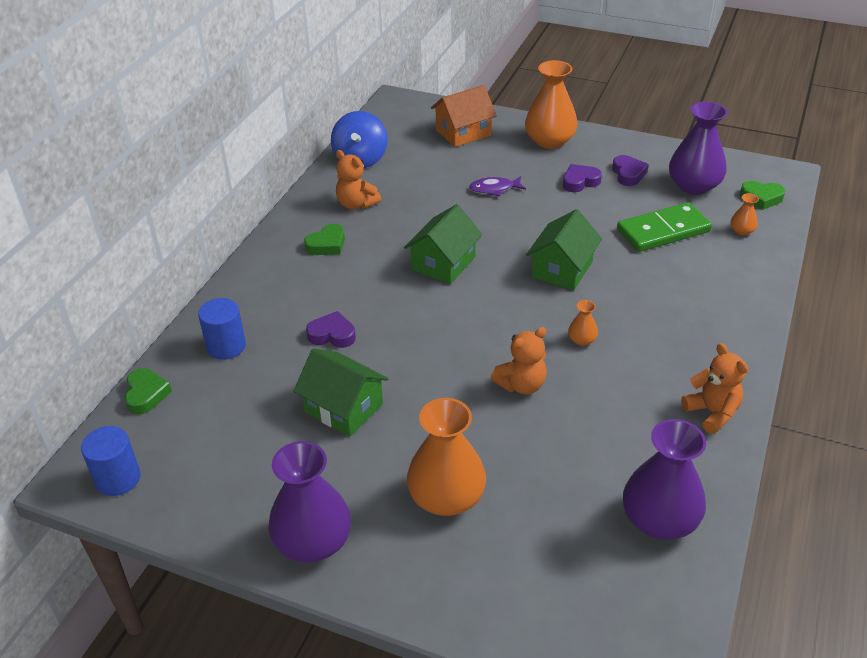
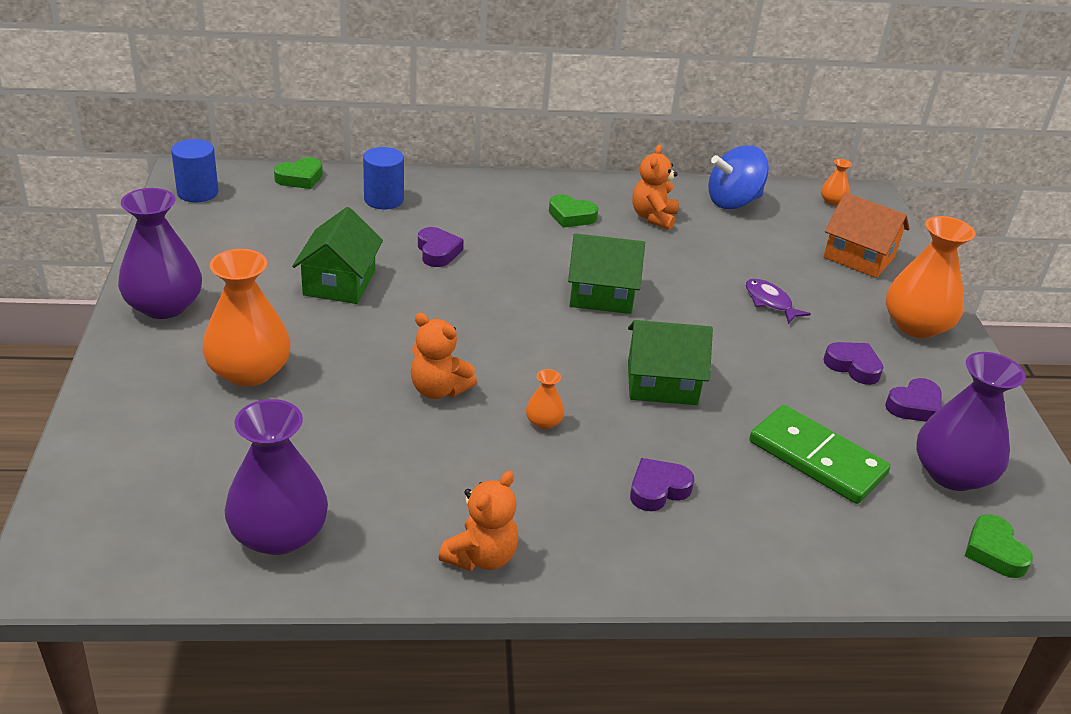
camera: 60 degrees right, 5 degrees down
(670, 308) = (658, 489): none -> purple heart
(742, 231) = (889, 539): orange vase -> orange vase (832, 201)

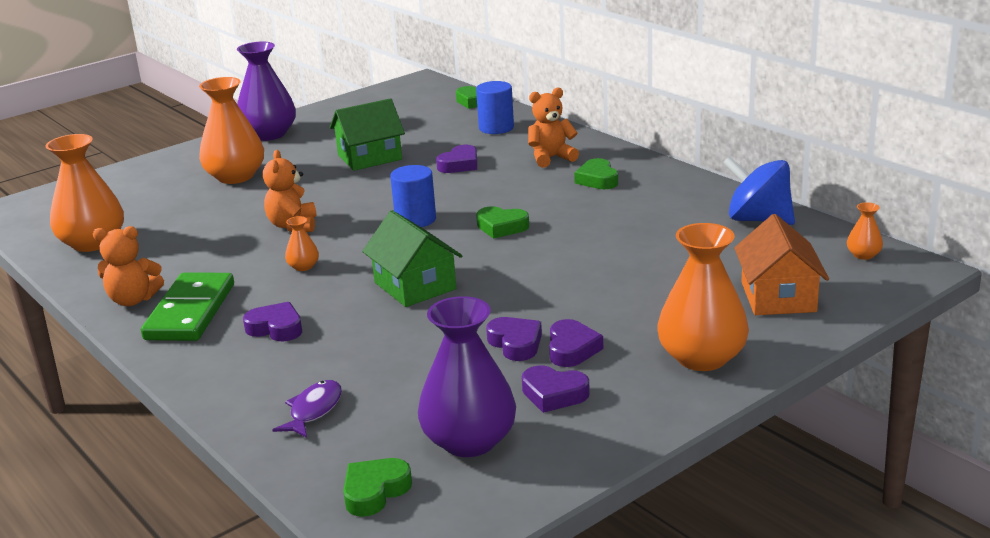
camera: 60 degrees right, 10 degrees down
(197, 192) = (404, 91): blue cylinder -> blue cylinder (415, 219)
(279, 534) = (93, 242): purple vase -> orange vase
(601, 295) = (501, 227): green house -> green heart
(653, 217) = (659, 203): orange teddy bear -> orange teddy bear (551, 158)
(770, 302) = (613, 285): purple fish -> purple fish (313, 410)
(816, 458) = (402, 374): green domino -> green domino (190, 312)
(819, 385) = (515, 343): none -> purple heart

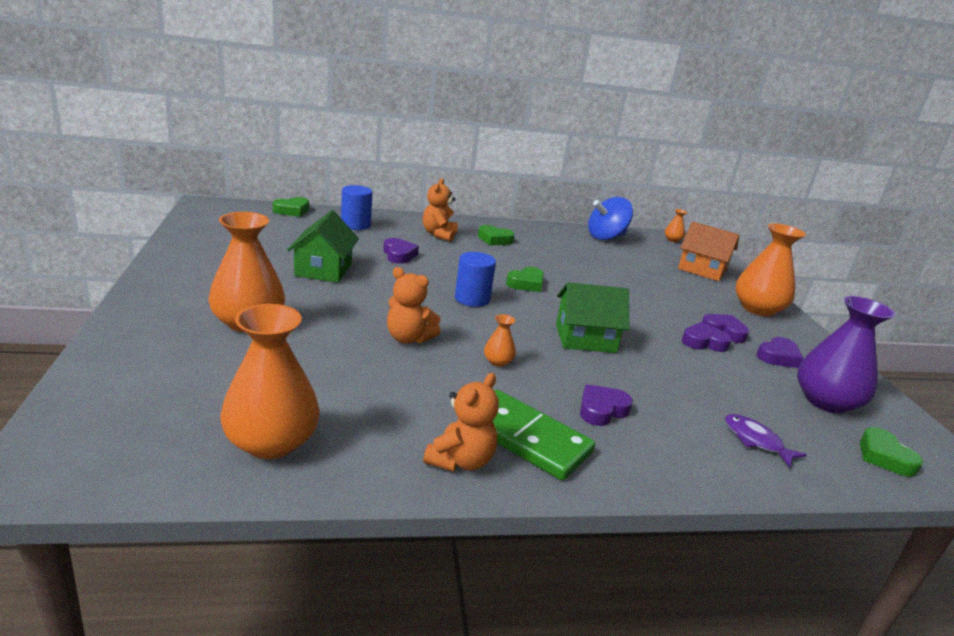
camera: 65 degrees left, 0 degrees up
(269, 134) = (178, 278): purple vase -> none

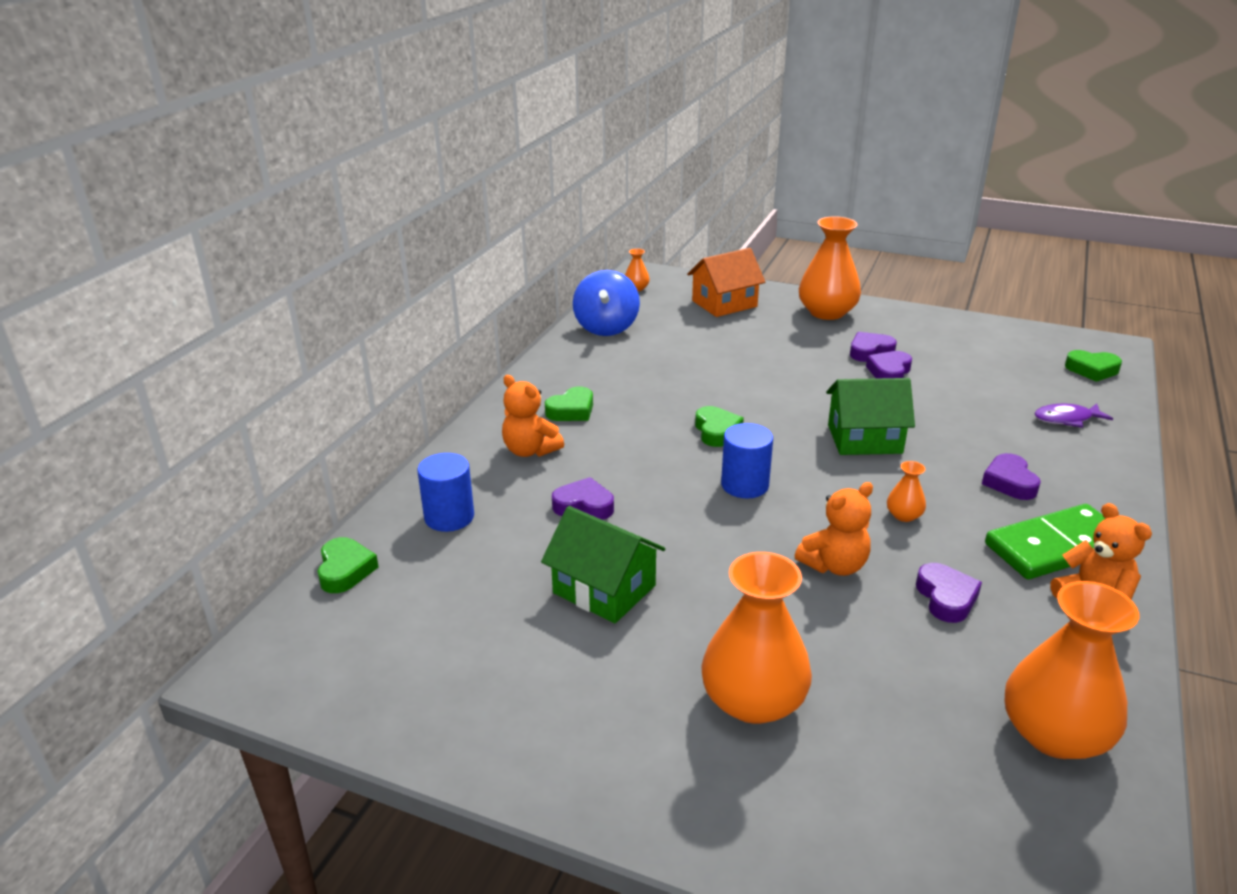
camera: 55 degrees left, 5 degrees up
(585, 338) = (864, 439): green house -> green house turned 60 degrees clockwise
(778, 357) = (926, 345): purple heart -> purple heart (946, 598)
(826, 401) = (1007, 357): purple vase -> none

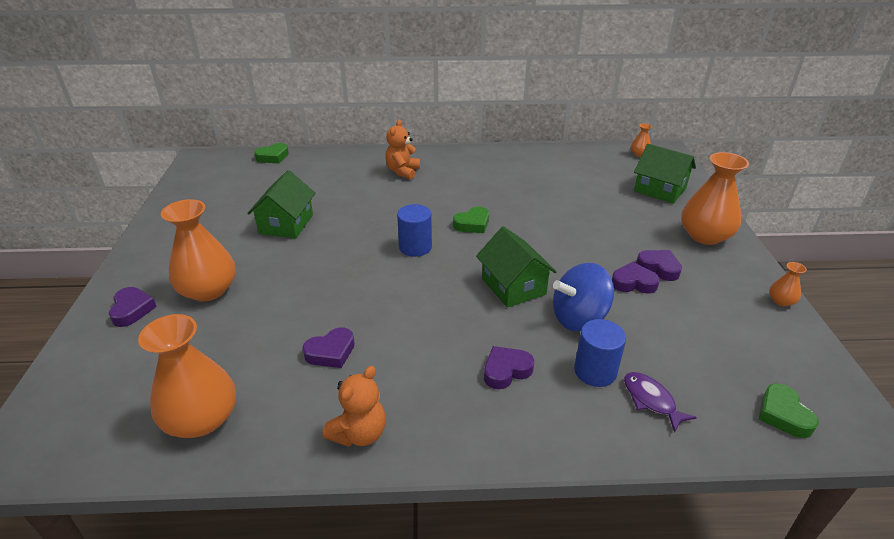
camera: 65 degrees right, 5 degrees up
(449, 517) = (327, 168): blue cylinder -> blue cylinder (595, 371)
(571, 410) = (455, 172): green heart -> none
(584, 506) = (359, 200): purple heart -> purple heart (132, 310)
(606, 327) = (569, 157): blue spinning top -> blue spinning top (579, 318)
(724, 304) = (659, 190): orange house -> green house
(834, 565) = (345, 298): orange teddy bear -> none
(904, 515) = (421, 319): orange vase -> orange vase (781, 301)
(1056, 547) = (424, 406): green domino -> none

